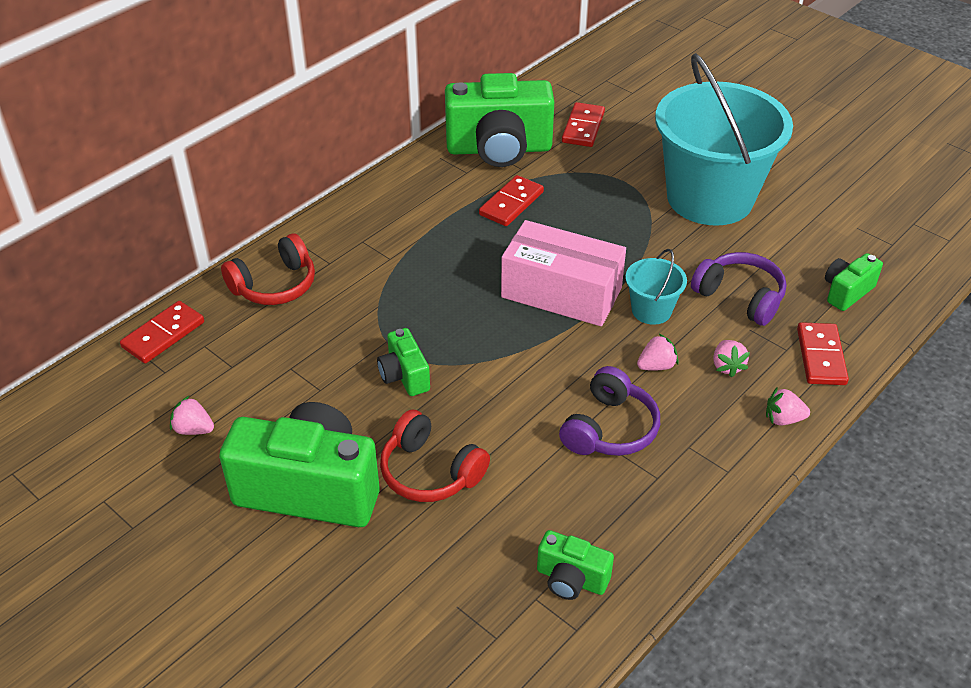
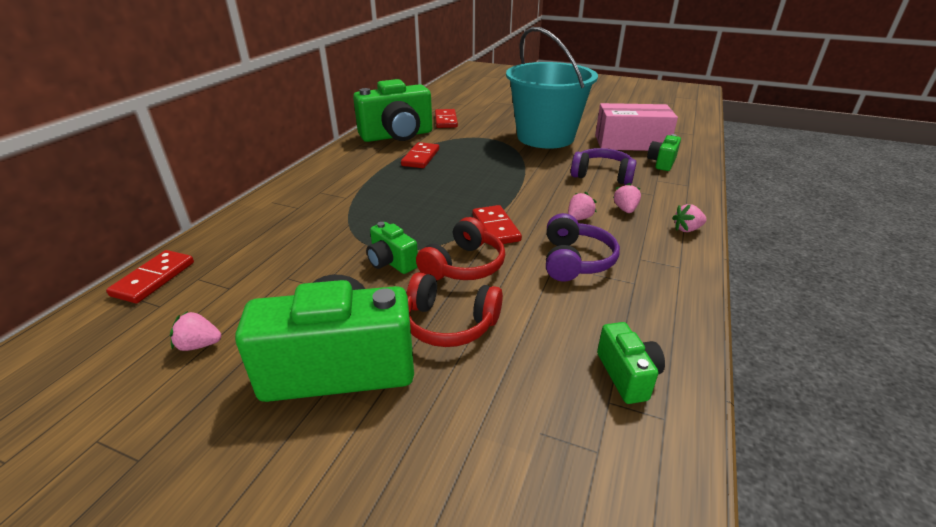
camera: 20 degrees left, 10 degrees down
(275, 285) = (255, 228): red headphones -> red headphones (464, 265)
(561, 292) = (484, 193): pink box -> pink box (631, 143)
(571, 579) = (627, 375): green camera -> green camera turned 105 degrees counterclockwise
(651, 310) = (552, 191): turquoise bucket -> none
(727, 366) = (625, 209): pink strawberry -> pink strawberry turned 150 degrees counterclockwise
(820, 356) = (677, 194): red domino -> red domino (495, 228)

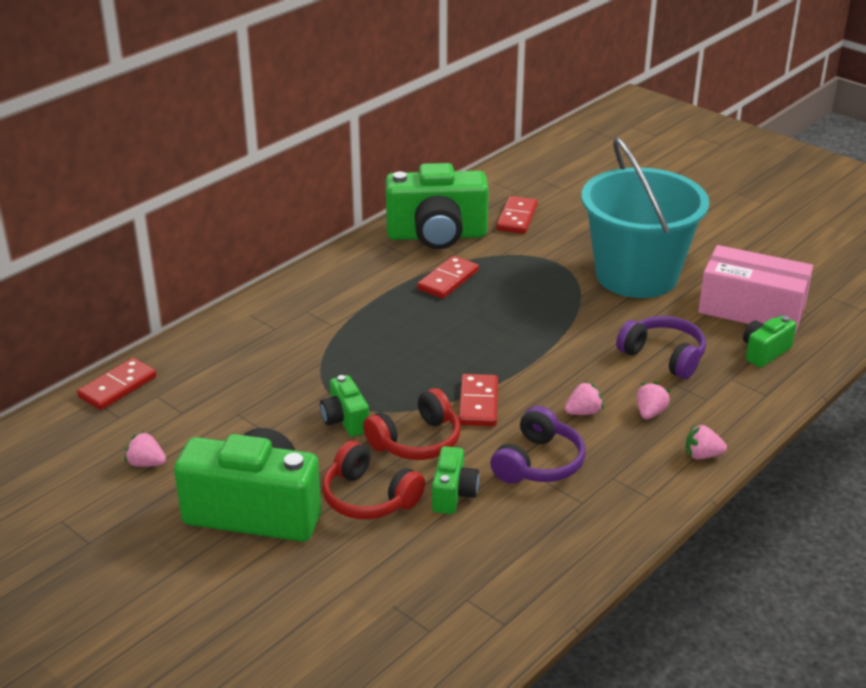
camera: 20 degrees right, 0 degrees up
(627, 375) = (500, 584): green camera -> green camera (453, 494)

